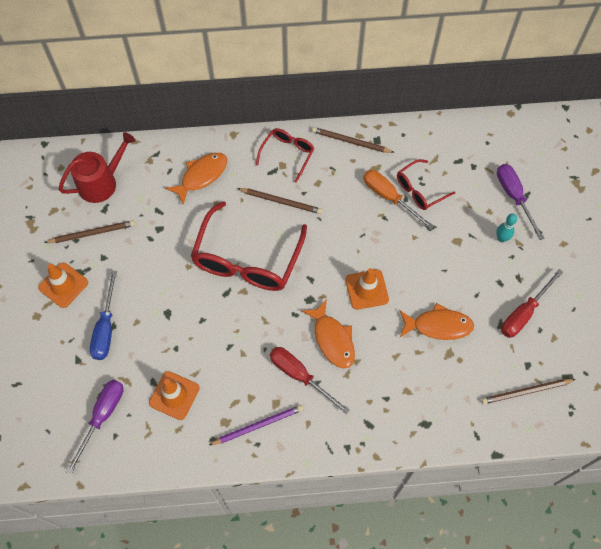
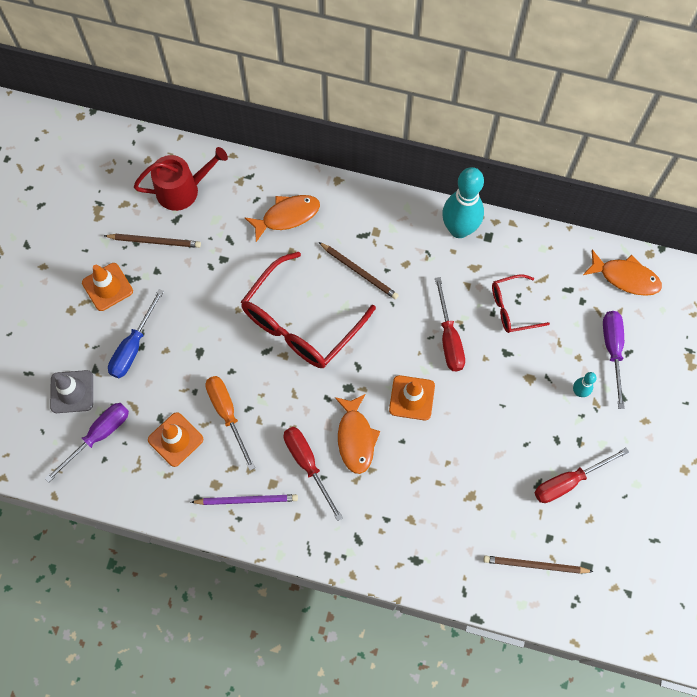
camera: 20 degrees right, 5 degrees up
(63, 386) = (72, 391): none -> grey traffic cone
(287, 154) = (386, 222): red glasses -> none
(350, 142) = (459, 229): brown pencil -> turquoise bowling pin
(378, 231) = (449, 338): none -> red screwdriver
(389, 197) = (475, 305): orange screwdriver -> orange screwdriver (227, 414)
(438, 325) = (471, 462): orange fish -> orange fish (625, 277)

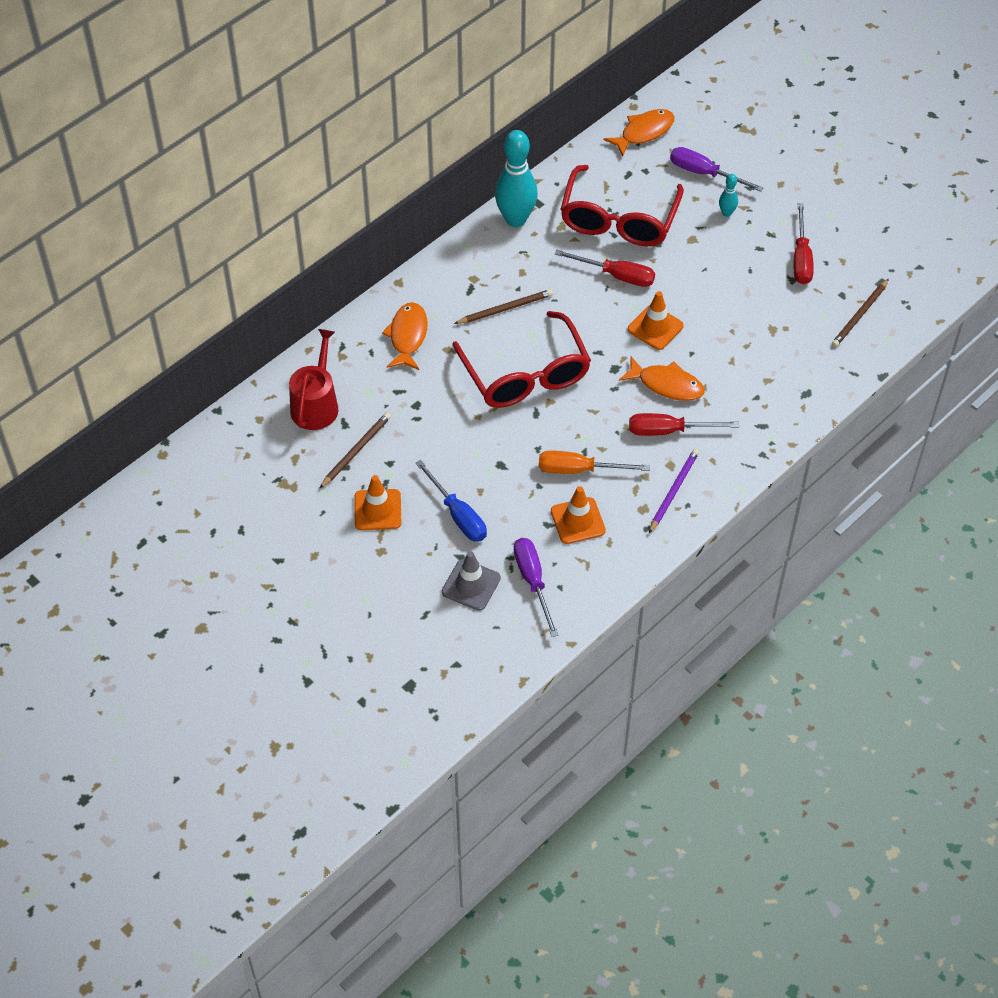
camera: 60 degrees left, 15 degrees down
(512, 308) = (619, 219): red glasses -> red glasses, size x1.92

